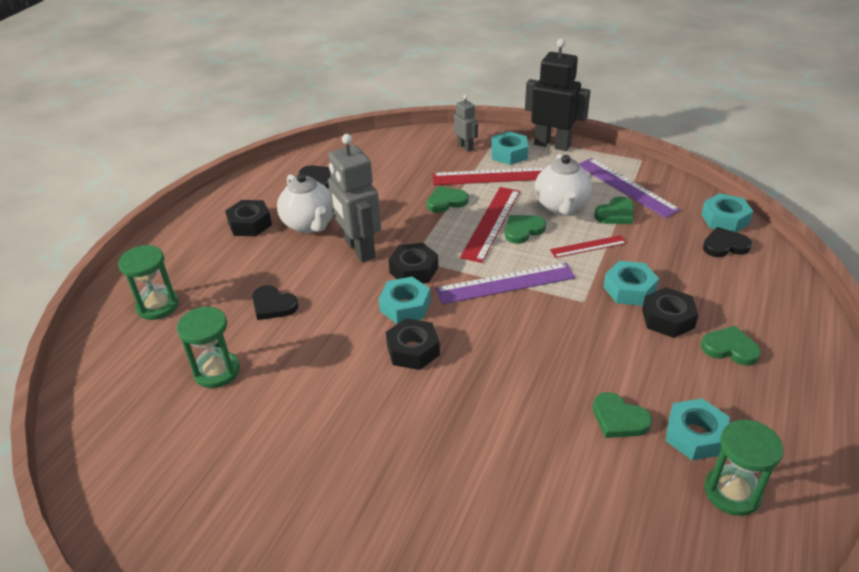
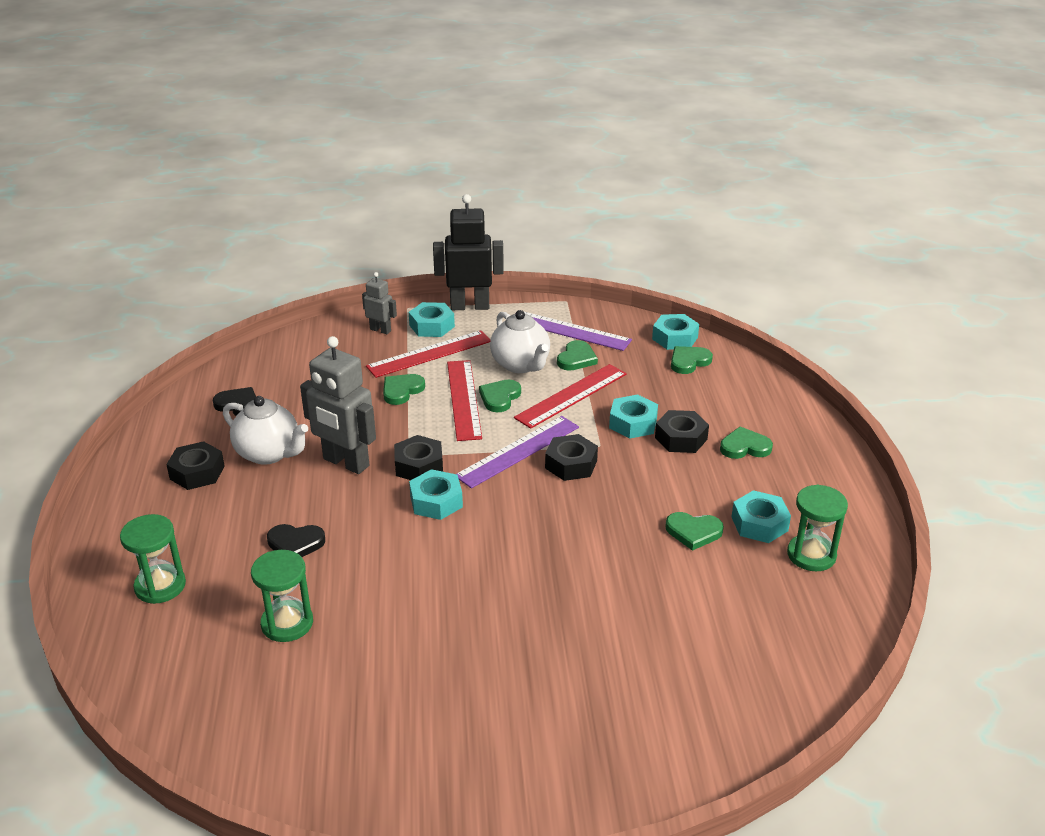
camera: 30 degrees left, 5 degrees down
(413, 350) = (474, 537): black nut -> black nut (571, 464)
(588, 246) = (571, 395): red ruler -> red ruler, size x1.71
(725, 245) = (689, 362): black heart -> green heart

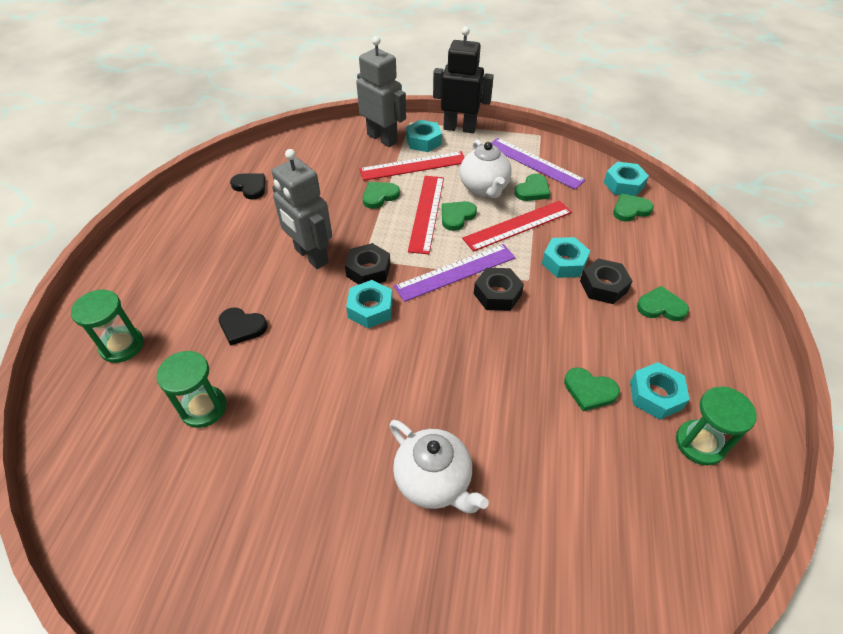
camera: 15 degrees right, 15 degrees up
(197, 472) = (195, 243): black nut -> none
(269, 454) = (255, 236): white teapot -> white teapot (434, 481)
(380, 330) = (382, 138): grey robot -> grey robot, size x1.91

